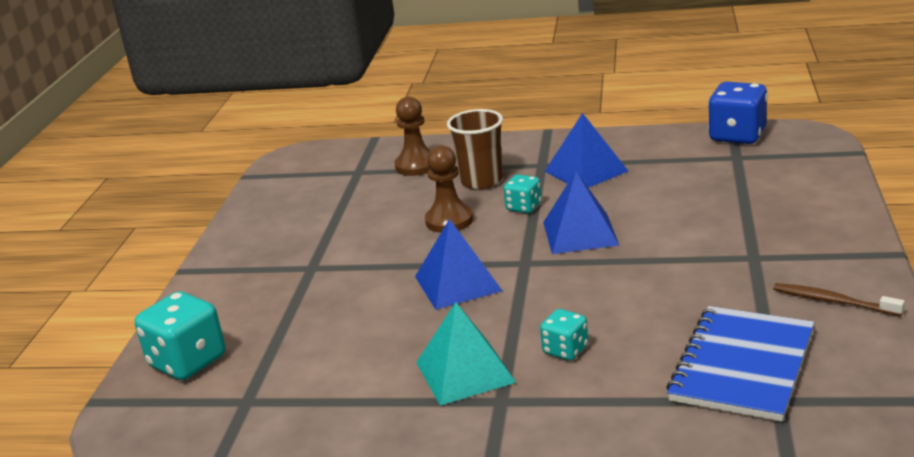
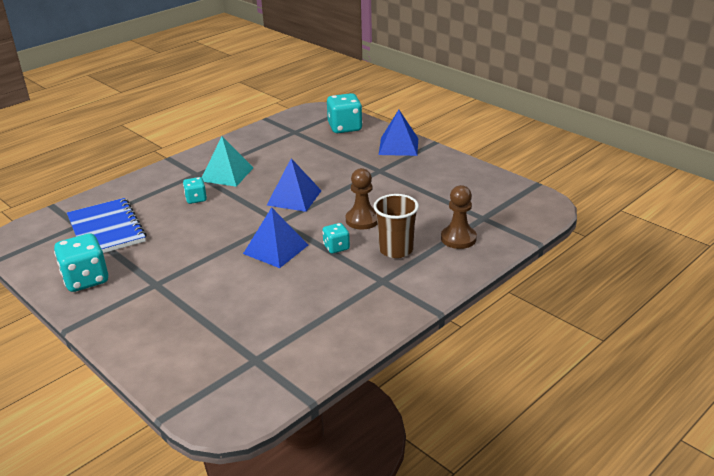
camera: 125 degrees right, 5 degrees up
(586, 171) = (343, 290): blue pyramid -> blue pyramid (398, 146)
(737, 136) = (282, 384): blue dice -> none
(833, 301) = (86, 279): brown toothbrush -> turquoise dice

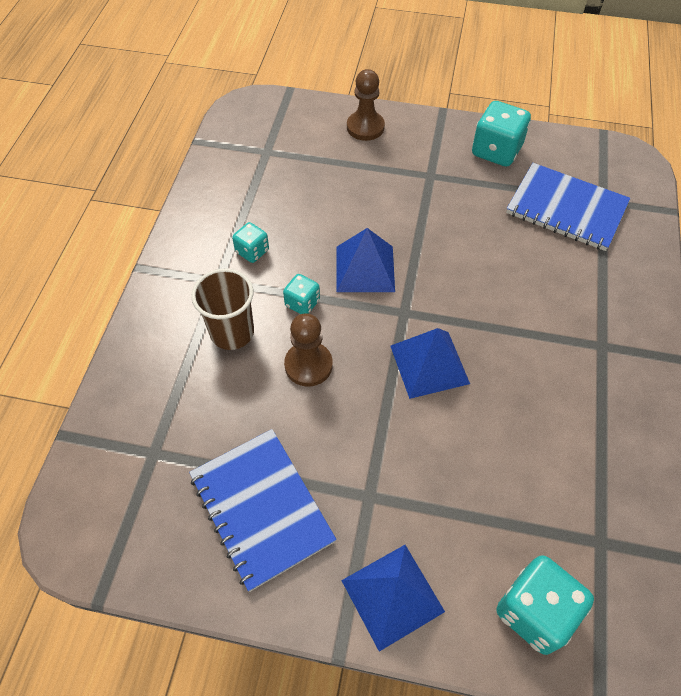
camera: 145 degrees right, 25 degrees up
(196, 199) = (540, 299): turquoise dice -> turquoise dice (252, 251)
(227, 174) = (565, 366): turquoise pyramid -> none
(437, 183) = (261, 508): none -> blue notebook
(458, 238) = (167, 390): brown pawn -> brown pawn (365, 127)

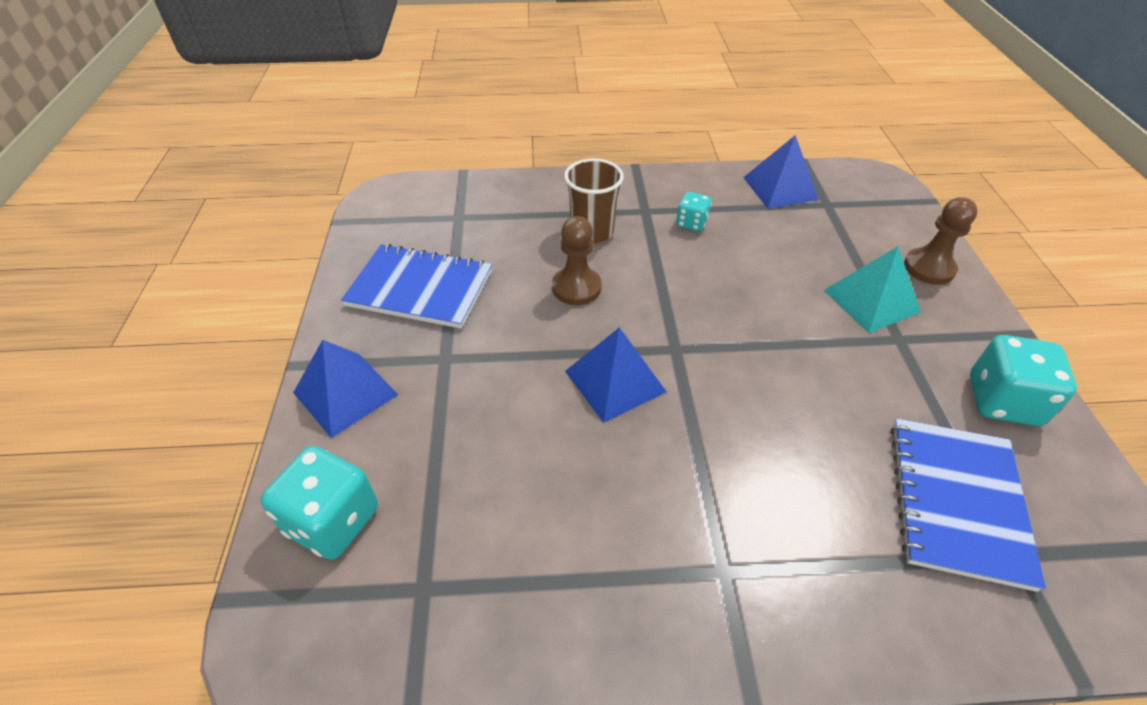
camera: 75 degrees right, 10 degrees down
(261, 508) = (420, 288): blue notebook -> blue notebook turned 60 degrees clockwise
(302, 303) = (647, 269): turquoise dice -> none
(365, 268) = (717, 306): blue pyramid -> blue pyramid (780, 188)
(388, 174) = (871, 301): none -> turquoise pyramid

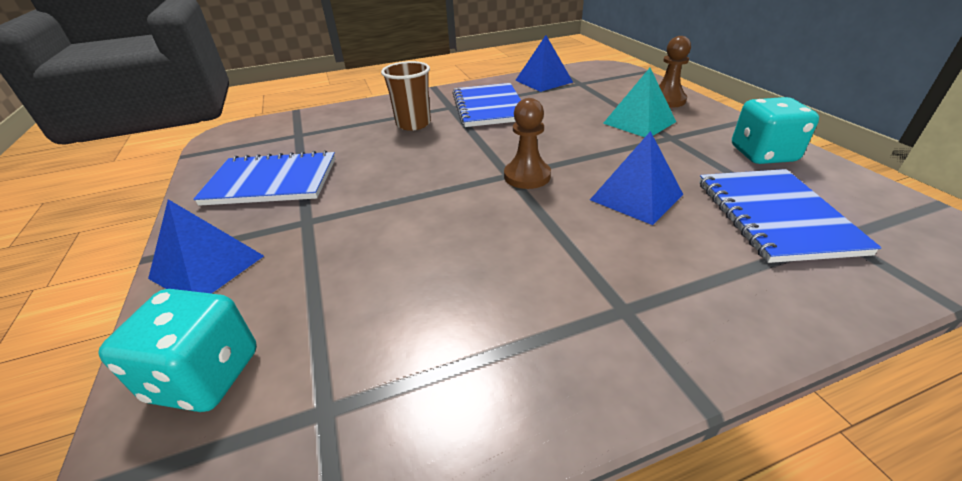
camera: 15 degrees left, 10 degrees down
(576, 288) = (412, 156): brown pawn -> brown pawn (527, 176)
(615, 381) = (467, 204): blue pyramid -> blue pyramid (636, 197)
(691, 223) = (489, 107): turquoise dice -> blue notebook

